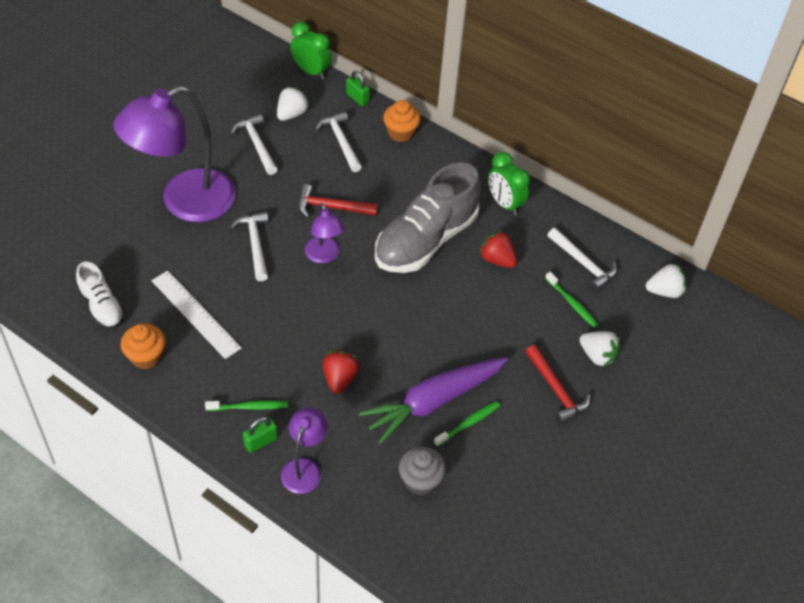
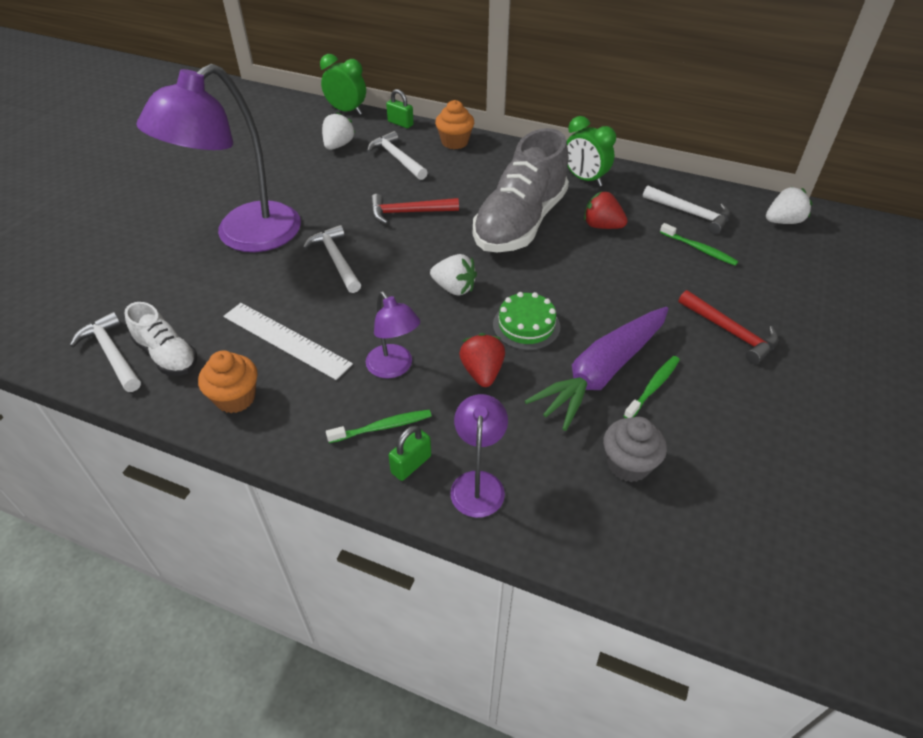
camera: 10 degrees left, 5 degrees down
(256, 144) = (310, 175): white hammer -> white hammer (112, 354)
(324, 256) = (417, 256): purple lamp -> purple lamp (394, 368)
(390, 345) = (526, 325): none -> green cake
(597, 356) = (753, 290): white strawberry -> white strawberry (454, 288)

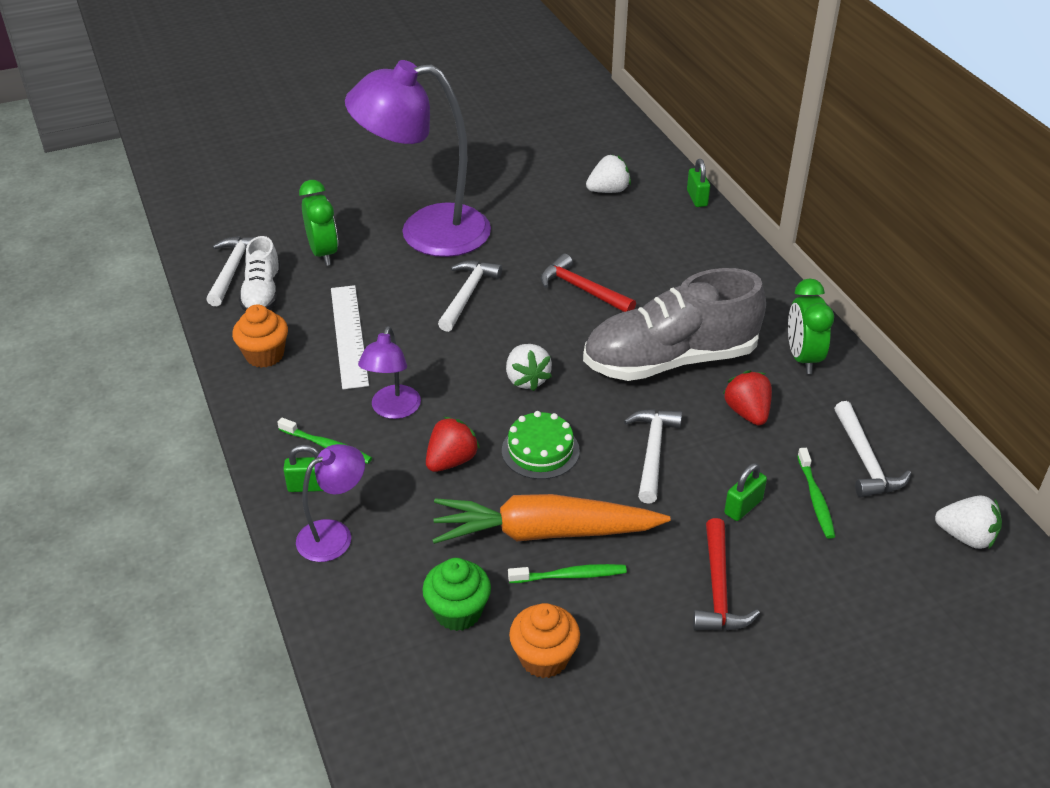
camera: 45 degrees right, 5 degrees down
(346, 111) = (662, 159): green clock -> green clock (323, 253)
(397, 158) = (644, 232): white hammer -> white hammer (652, 452)
(455, 142) = (723, 246): orange cupcake -> orange cupcake (544, 658)
(602, 373) = (545, 533): purple carrot -> orange carrot
(628, 464) = (458, 612): grey cupcake -> green cupcake
(675, 278) = (743, 506): none -> green padlock

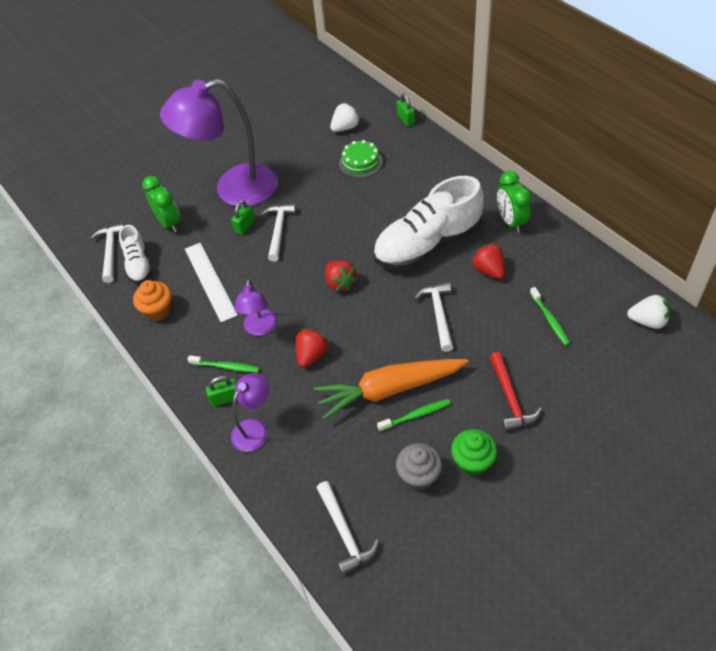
camera: 10 degrees left, 10 degrees up
(458, 612) = (354, 460): green cupcake -> green cupcake (473, 462)
(527, 379) = (340, 283): white strawberry -> red strawberry
(540, 450) = (367, 332): green cake -> green cake (361, 162)
(544, 658) = (419, 476): orange cupcake -> grey cupcake
(582, 289) = (353, 207): red hammer -> none
(670, 360) = (428, 245): grey shoe -> white shoe
(743, 506) = (507, 337): green padlock -> green padlock (245, 226)
(865, 460) = (572, 285): white hammer -> white hammer (345, 533)

